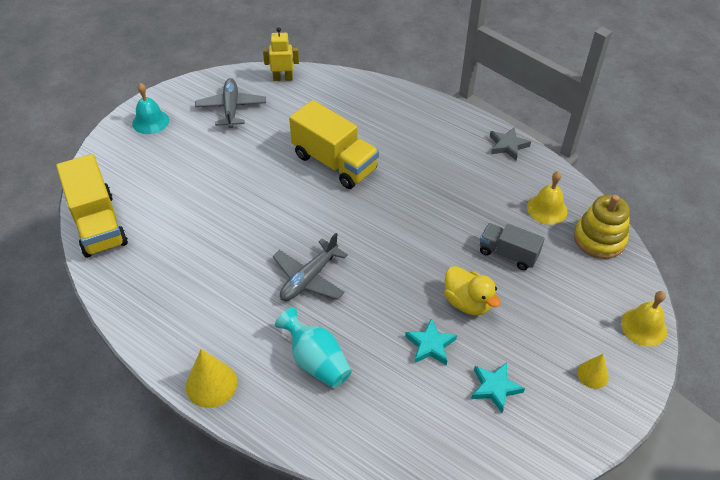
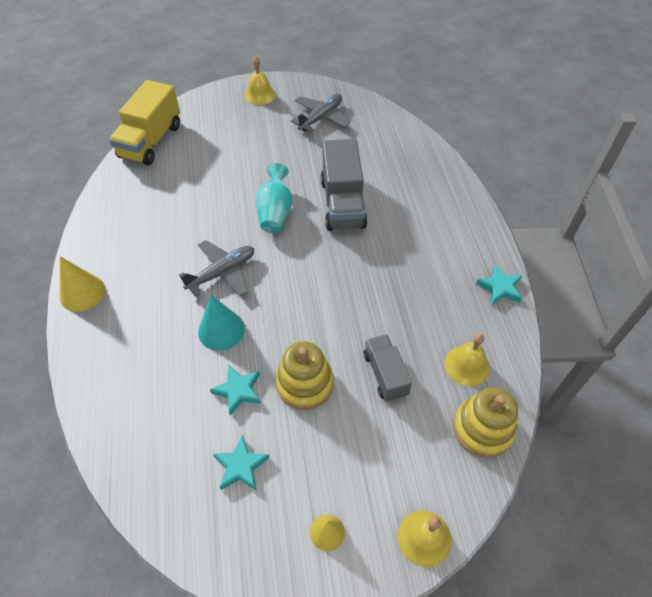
camera: 45 degrees right, 5 degrees up
(150, 121) = (260, 94): turquoise bell -> yellow bell
(283, 78) = (383, 118): yellow robot -> none
(309, 278) = (222, 273): grey plane -> grey plane turned 150 degrees clockwise
(316, 361) = (154, 333): turquoise vase -> turquoise vase (275, 212)
(334, 162) = (342, 203): yellow truck -> grey truck
(363, 317) = (221, 330): none -> turquoise cone
(467, 302) = (305, 384): yellow duck -> yellow stacking toy
(508, 146) = (499, 288): grey star -> turquoise star

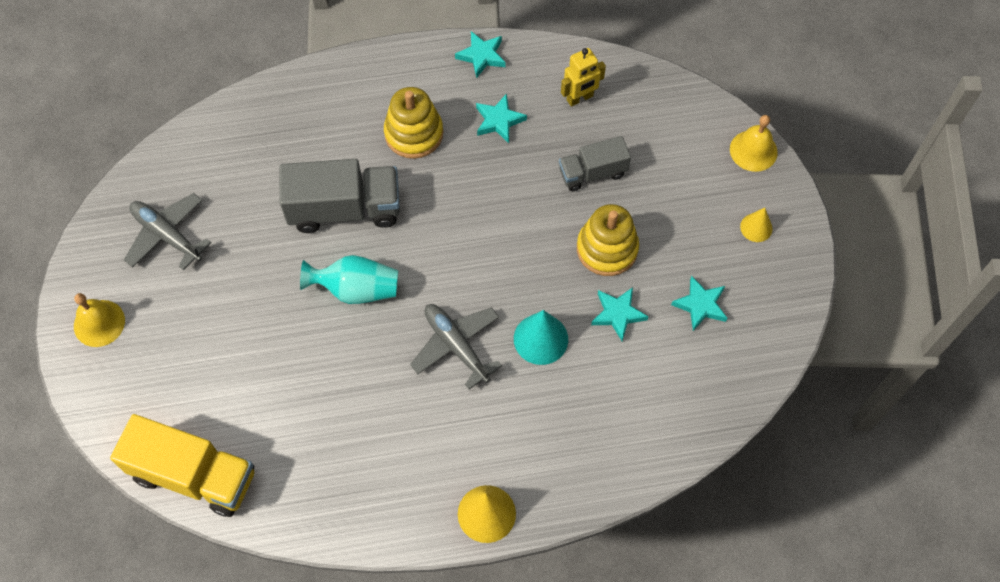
camera: 90 degrees left, 10 degrees up
(433, 300) = (499, 121): none -> turquoise star
(467, 365) = (580, 98): yellow bell -> yellow robot
(482, 429) = (648, 93): yellow stacking toy -> yellow stacking toy (414, 133)

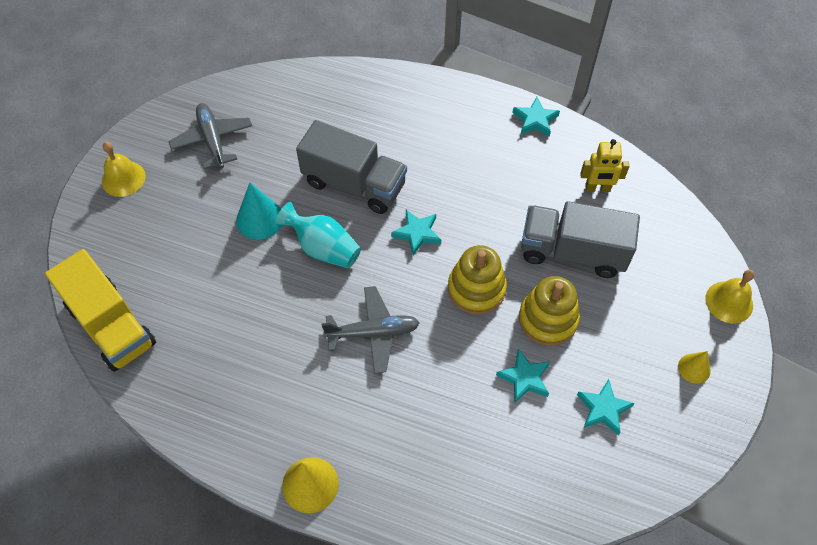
camera: 30 degrees right, 5 degrees down
(414, 133) = (444, 153): yellow stacking toy -> yellow stacking toy (476, 289)
(456, 346) = (373, 333): grey plane -> grey plane turned 90 degrees clockwise
(499, 121) = (518, 175): turquoise star -> turquoise star (417, 233)
(540, 339) = (446, 364): turquoise cone -> turquoise cone (260, 219)
(592, 173) = (572, 252): grey truck -> grey truck, size x1.67

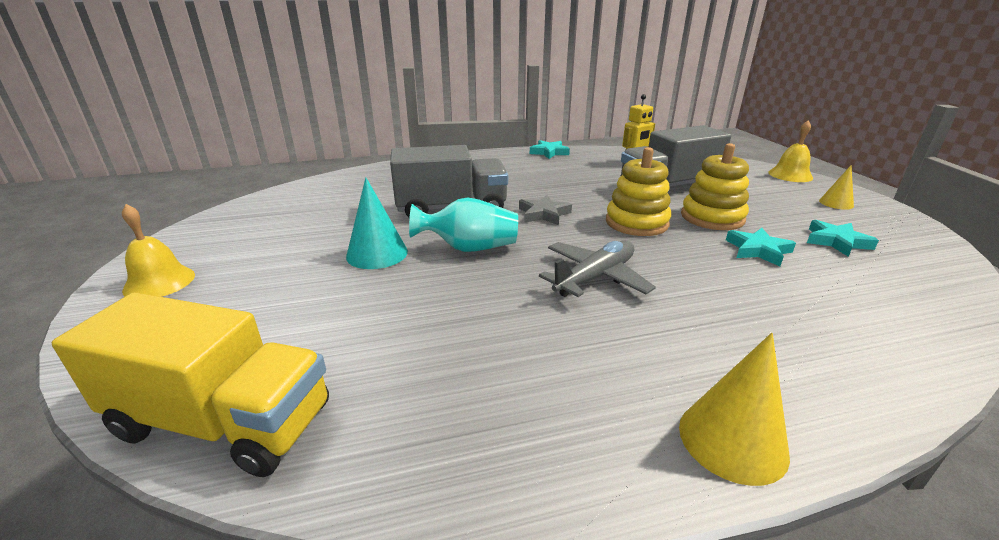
camera: 35 degrees left, 30 degrees down
(212, 140) = (270, 227): grey plane -> none
(417, 233) = (543, 214): turquoise star -> grey star

